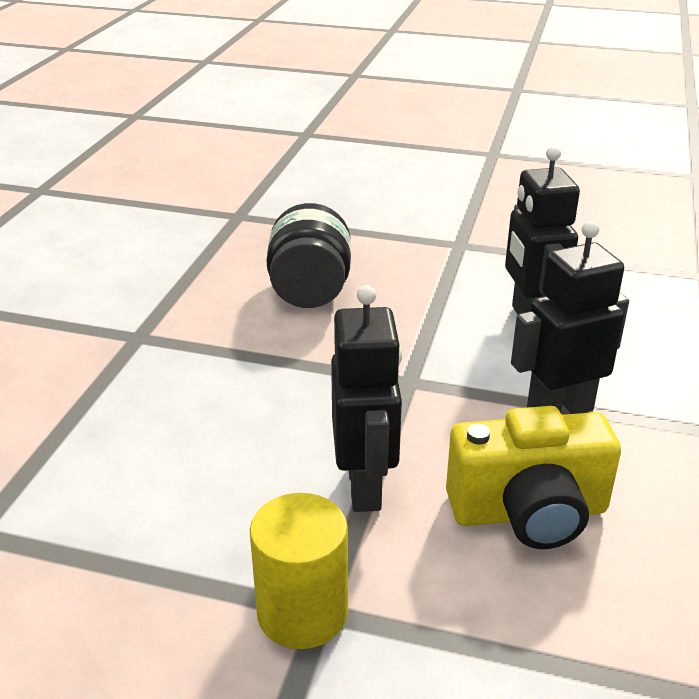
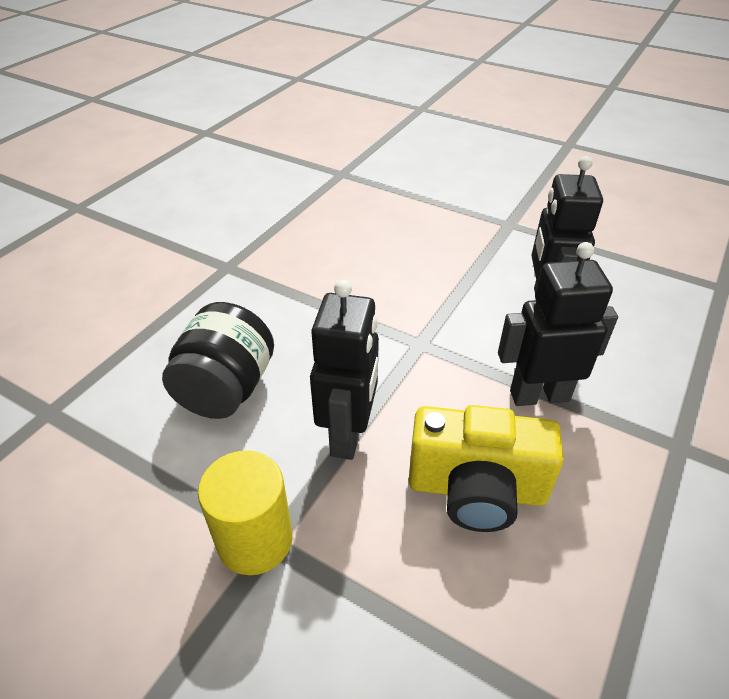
camera: 15 degrees right, 10 degrees up
(310, 291) = (371, 248): black jar -> black jar (226, 389)

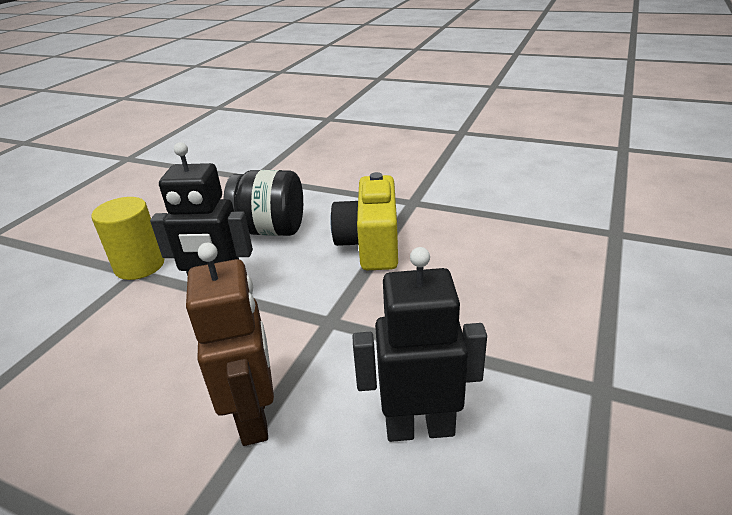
camera: 85 degrees right, 10 degrees down
(476, 489) = (147, 370): yellow camera -> yellow camera (371, 245)
(539, 395) = (254, 417): black robot -> brown robot

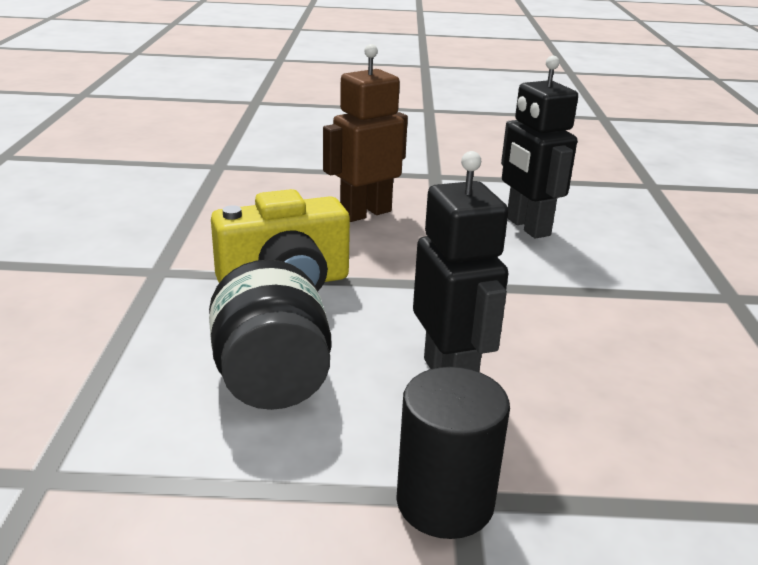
camera: 115 degrees left, 5 degrees down
(139, 266) = (445, 502): yellow cylinder -> black cylinder
(254, 417) = (591, 294): brown robot -> brown robot (365, 213)

